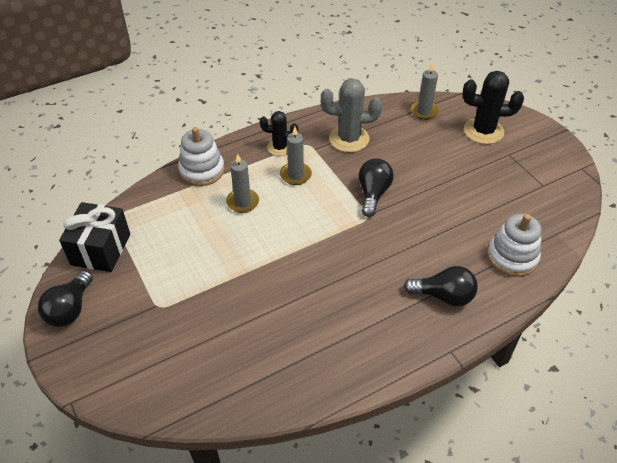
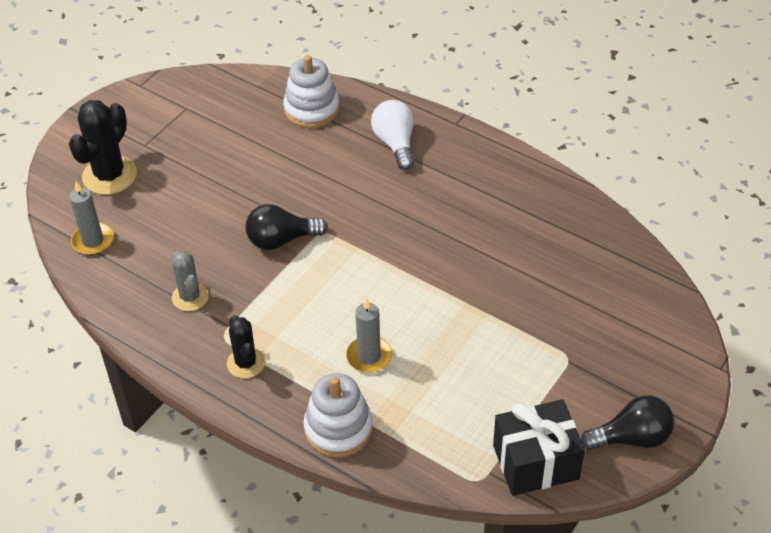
camera: 115 degrees left, 0 degrees up
(295, 175) = (290, 324): grey candle -> none
(349, 139) = (190, 297): grey cactus -> grey cactus, size x0.62
(443, 296) = (395, 143): black light bulb -> white light bulb
(483, 131) = (109, 175): black cactus -> black cactus turned 45 degrees clockwise

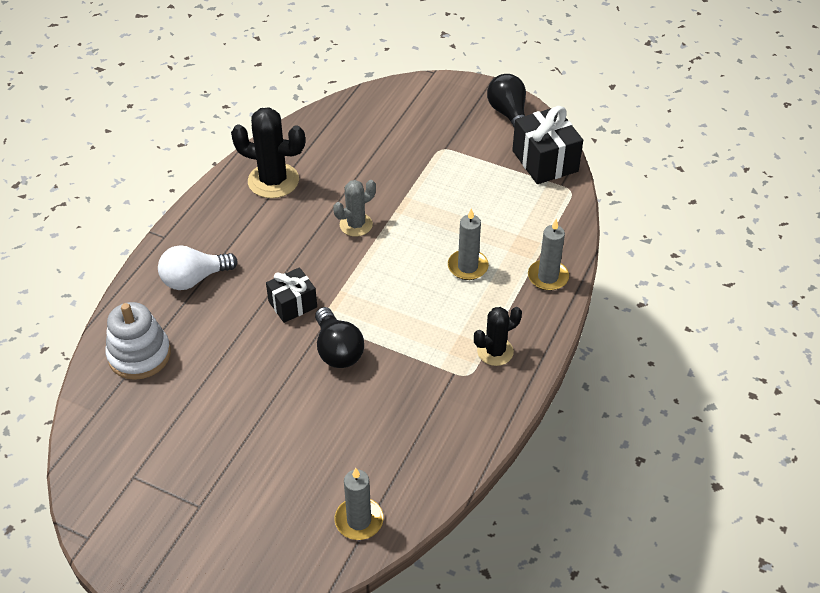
camera: 100 degrees left, 0 degrees up
(109, 175) = (253, 530): black cactus -> black cactus (273, 181)
(190, 297) = (424, 411): grey cactus -> grey cactus (356, 225)
(338, 428) = (548, 277): white stacking toy -> grey candle
(347, 211) = (292, 304): none -> black gift

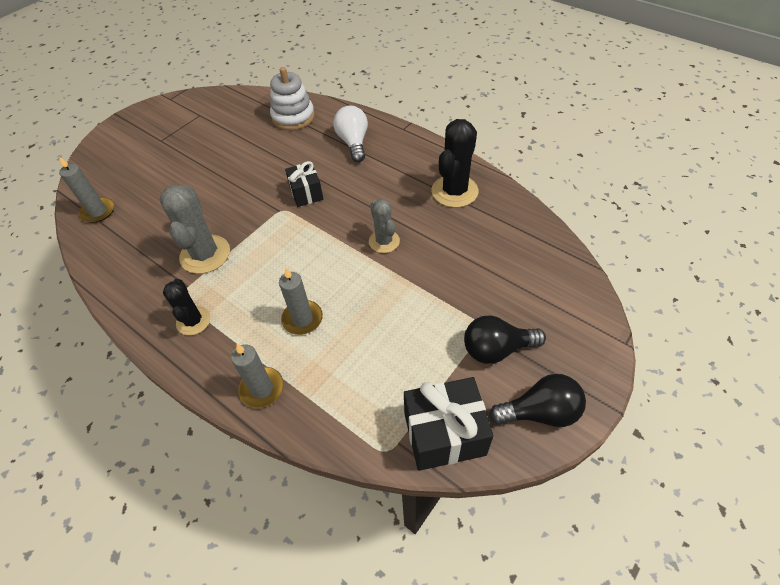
camera: 105 degrees right, 5 degrees up
(337, 350) = (248, 215): black light bulb -> black light bulb (496, 349)
(406, 372) = (205, 254): none -> grey cactus

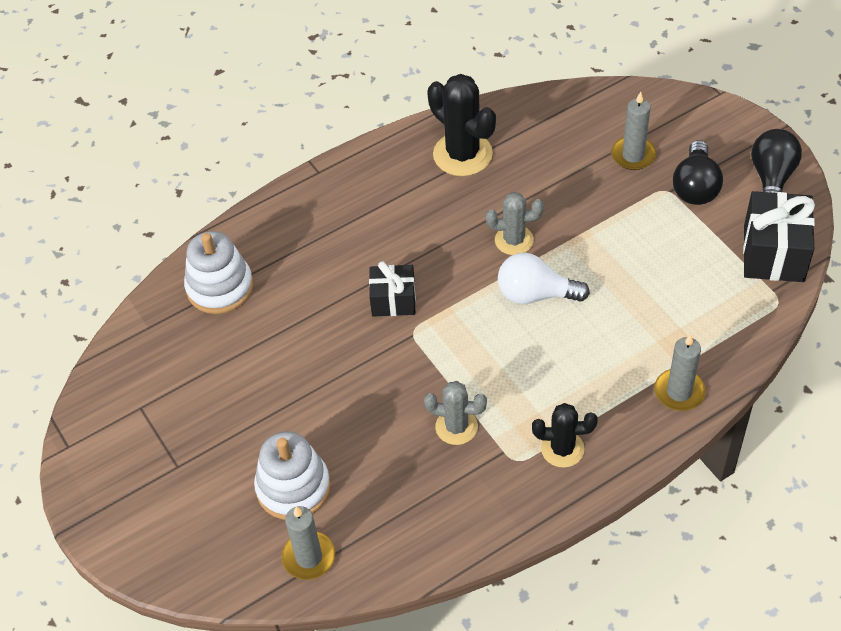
camera: 70 degrees left, 0 degrees up
(149, 190) = (293, 487): none -> white stacking toy
(205, 254) = (456, 427): grey cactus -> grey cactus, size x0.62
(302, 319) = (599, 340): grey candle -> grey candle (633, 155)
(353, 143) = (318, 230): white light bulb -> white light bulb (535, 294)

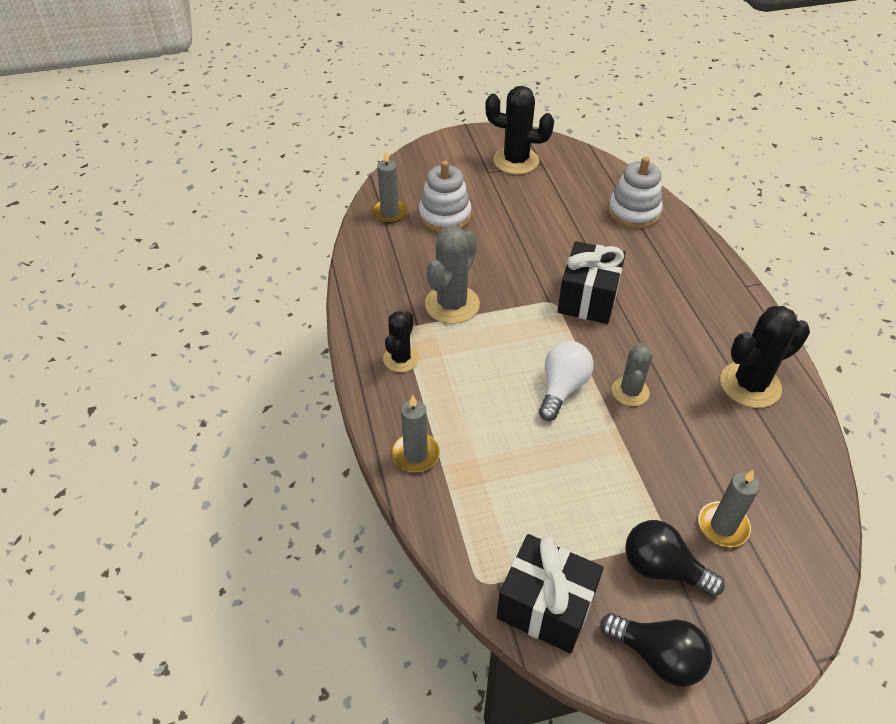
camera: 105 degrees right, 5 degrees down
(142, 439) = (516, 161): none -> black cactus
(393, 300) = (588, 298): black gift -> black gift, size x1.59
(456, 427) = (452, 304): grey cactus -> grey cactus, size x1.61

